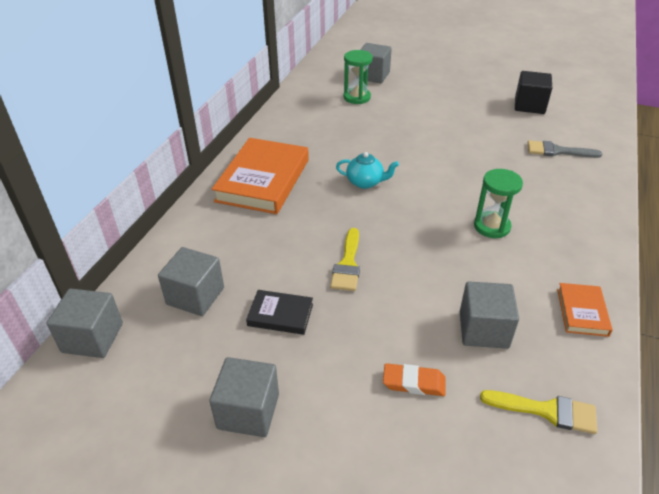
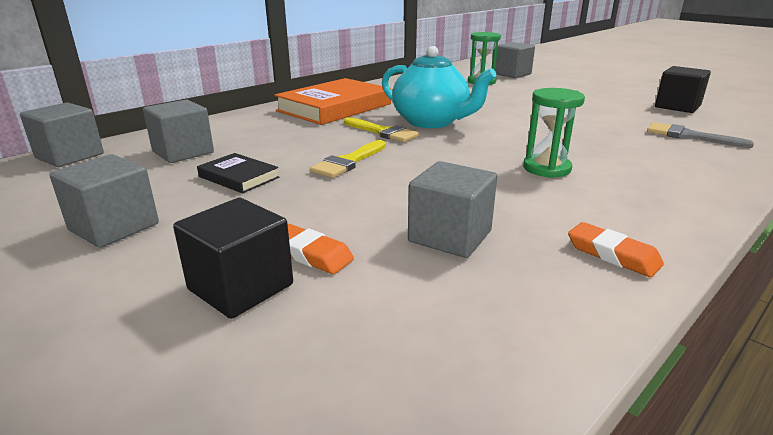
camera: 25 degrees right, 15 degrees down
(365, 182) = (431, 122): turquoise teapot -> turquoise teapot, size x1.84
(399, 431) = (241, 287): none -> black cube
(546, 411) = (461, 329): yellow brush -> yellow brush (383, 132)
(582, 312) = (612, 254): orange book -> orange eraser

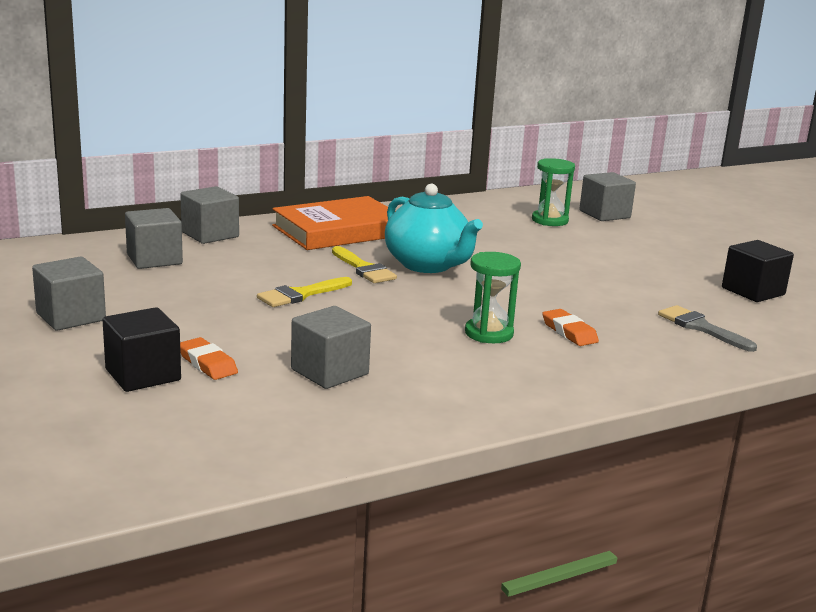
camera: 15 degrees right, 5 degrees down
(70, 156) = (54, 247): grey cube -> grey cube (210, 235)
(238, 177) = (190, 292): black book -> none
(612, 254) = (449, 409): orange eraser -> orange eraser (569, 332)

